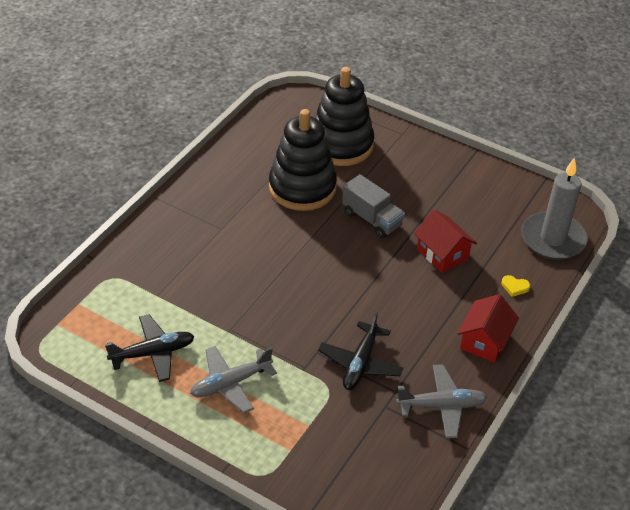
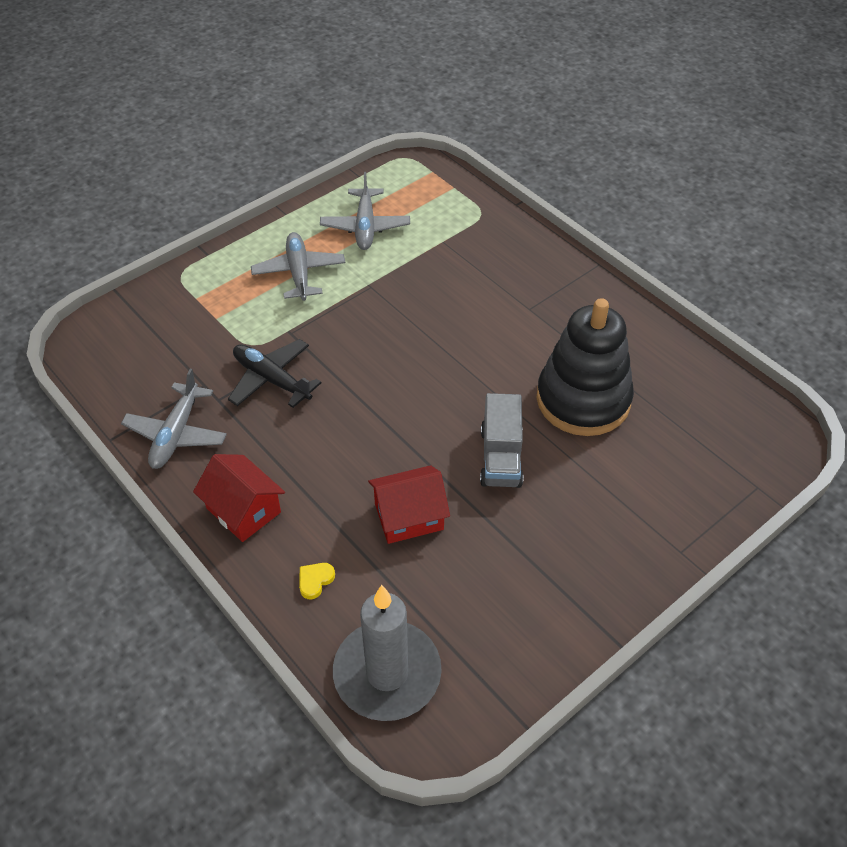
camera: 110 degrees right, 5 degrees up
(153, 353) = (365, 226): black plane -> grey plane
(341, 145) = (666, 465): black stacking toy -> none
(372, 219) = (501, 457): grey truck -> grey truck turned 60 degrees counterclockwise

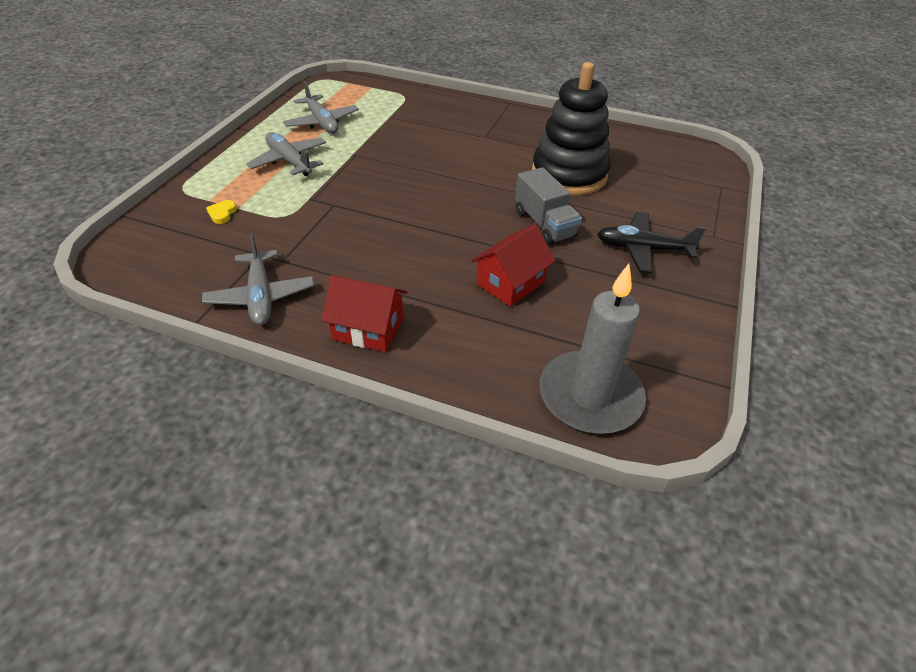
camera: 30 degrees left, 5 degrees down
(272, 379) = (320, 233): black plane -> black plane (643, 249)
(315, 581) = (473, 355): yellow heart -> yellow heart (222, 214)

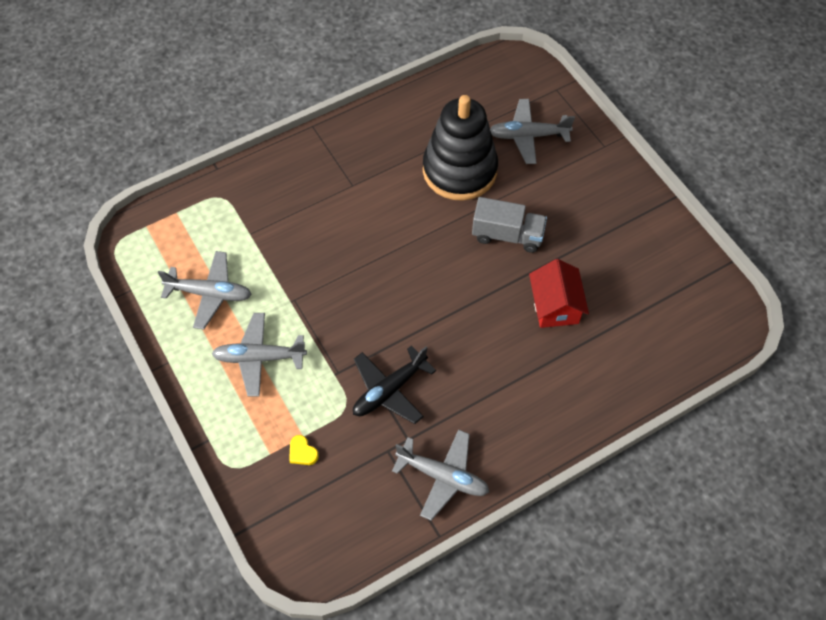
camera: 50 degrees left, 15 degrees up
(368, 328) = (534, 425): red house -> none
(590, 396) = (687, 339): grey candle -> none
(643, 249) = (584, 198): black plane -> black plane (389, 390)
(654, 192) = (528, 136): none -> grey plane

